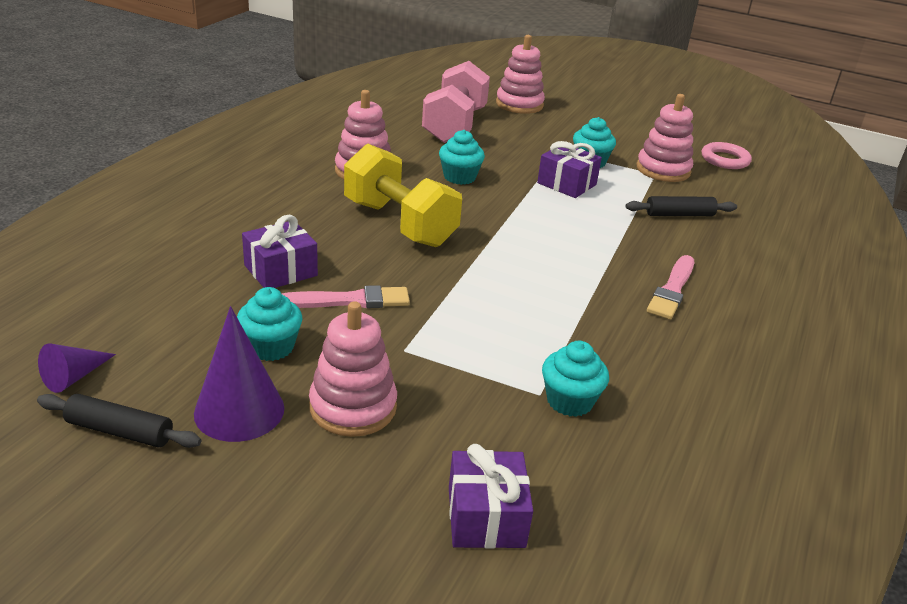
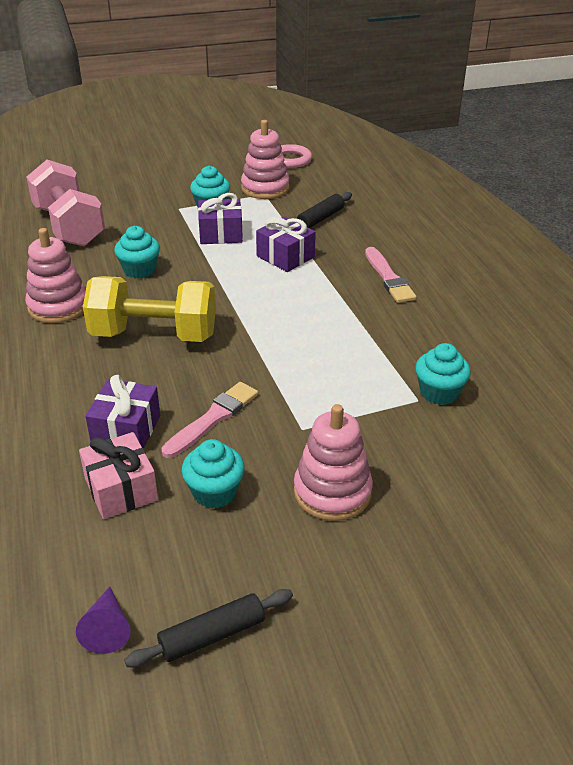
camera: 40 degrees left, 5 degrees up
(217, 303) = (121, 489): none -> pink gift
(239, 410) = (267, 552): purple cone -> none
(486, 517) = (500, 499): purple gift -> purple gift (285, 257)
(519, 104) = (91, 181): pink stacking toy -> none

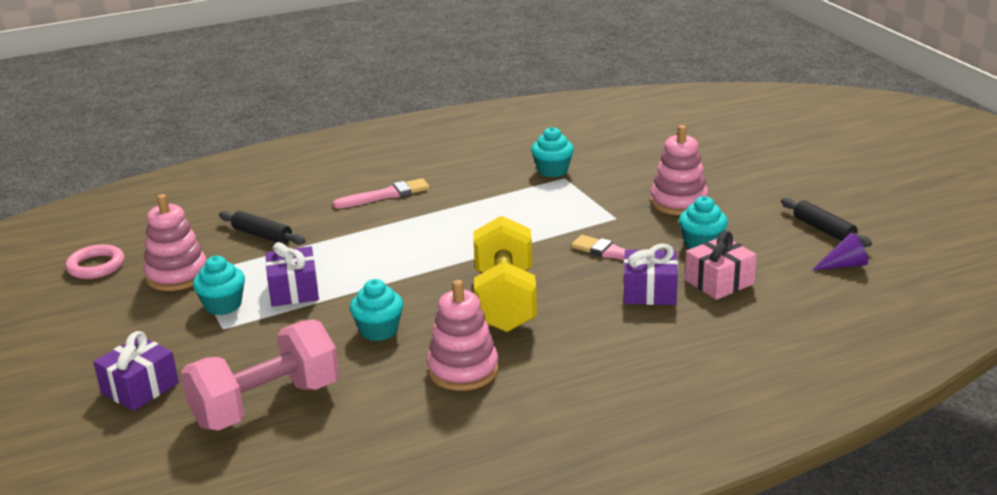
camera: 95 degrees left, 10 degrees down
(285, 257) = (346, 248): purple gift -> purple gift (140, 388)

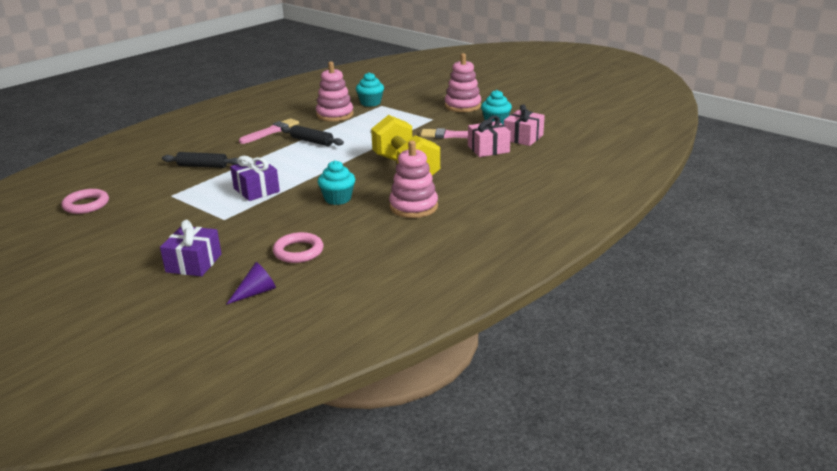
camera: 25 degrees left, 0 degrees up
(177, 275) = (158, 198): pink stacking toy -> pink stacking toy (335, 115)
(223, 305) = (211, 207): turquoise cupcake -> none
(266, 404) = (298, 251): pink dumbbell -> pink ring
(649, 292) = (488, 149): purple gift -> pink gift
(824, 230) = (556, 105): black rolling pin -> black rolling pin (312, 141)
(844, 265) = (582, 118): purple cone -> purple cone (256, 292)

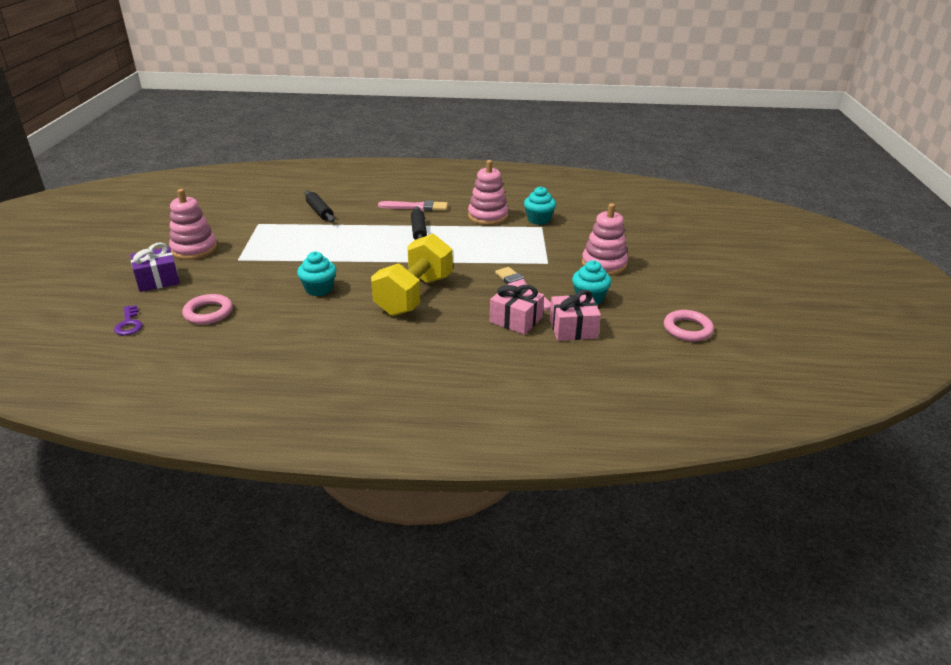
camera: 50 degrees right, 5 degrees up
(86, 205) = (215, 204): pink ring -> pink ring (687, 329)
(256, 190) = (299, 249): purple gift -> none
(256, 292) = (129, 324): purple cone -> purple key
(413, 207) = (339, 331): pink stacking toy -> pink stacking toy (194, 249)

